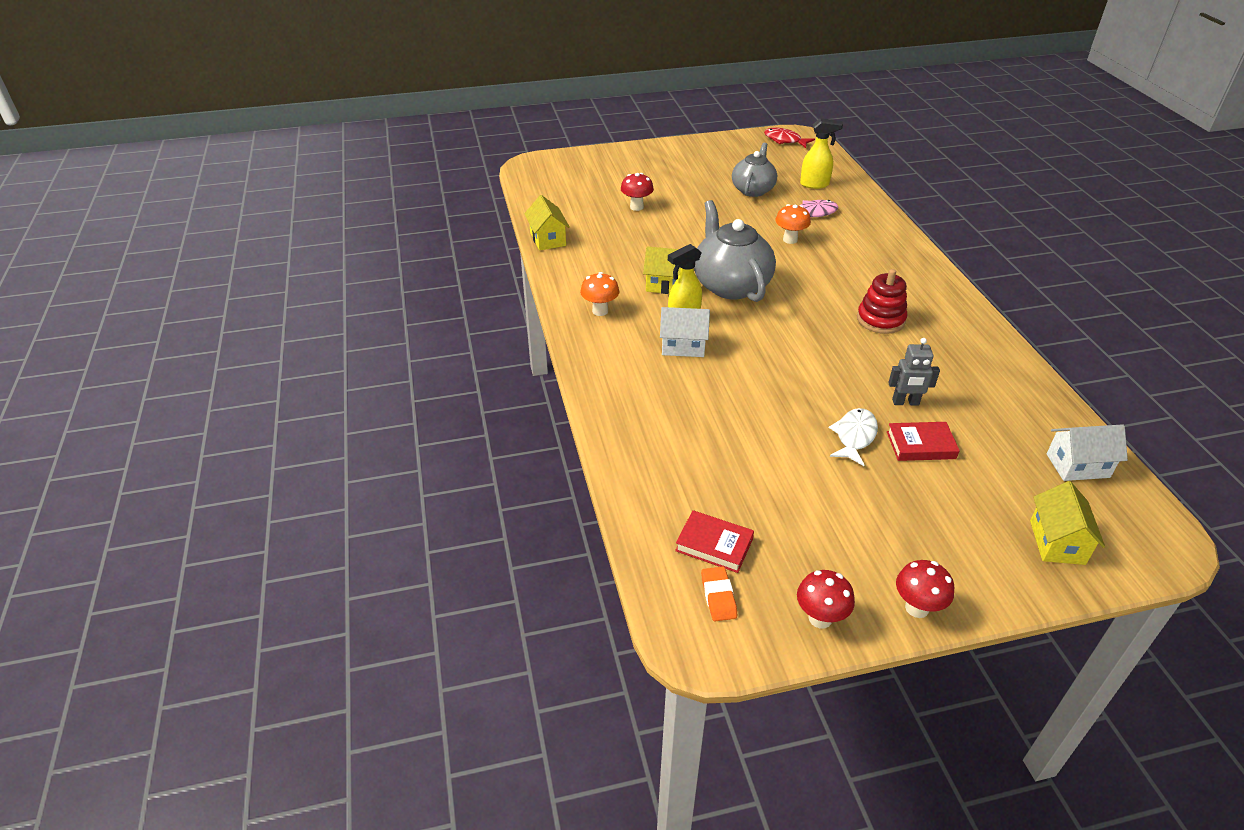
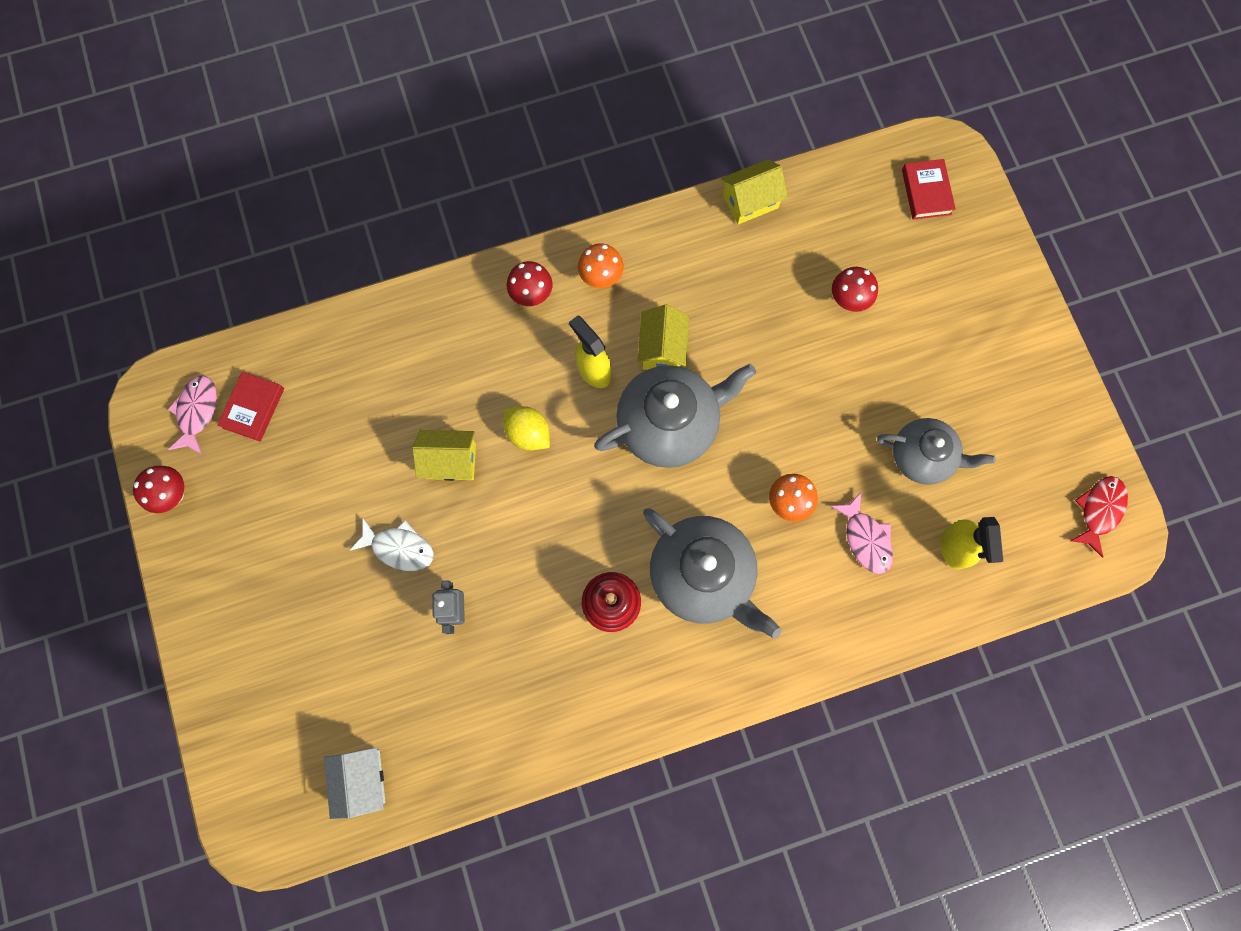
camera: 85 degrees right, 35 degrees up
(683, 346) = (541, 372): white house -> none
(718, 596) = (197, 412): orange eraser -> pink fish
(739, 355) = (528, 433): none -> yellow lemon
(850, 277) = (702, 575): none -> grey teapot
(917, 608) = (183, 578): red mushroom -> red mushroom (532, 296)
(921, 445) = (388, 615): red book -> red book (926, 192)
(1057, 542) = (257, 726): yellow house -> yellow house (450, 461)

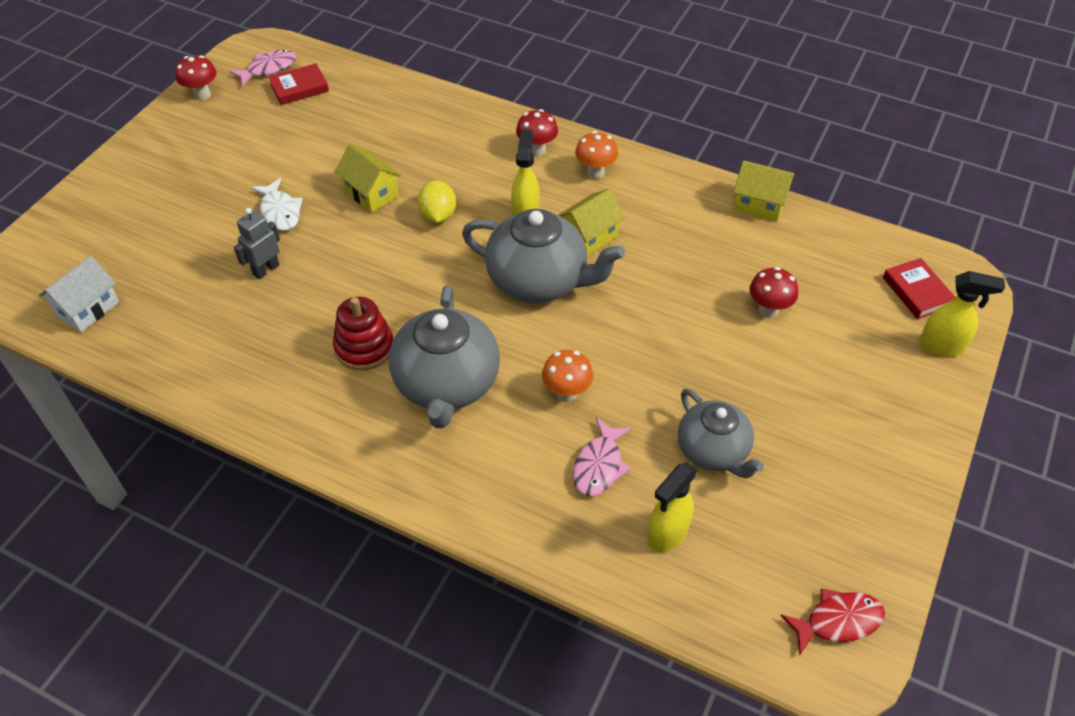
camera: 45 degrees right, 25 degrees down
(926, 192) = (917, 292): red book -> red book turned 60 degrees counterclockwise
(981, 229) = (942, 346): none -> yellow spray bottle

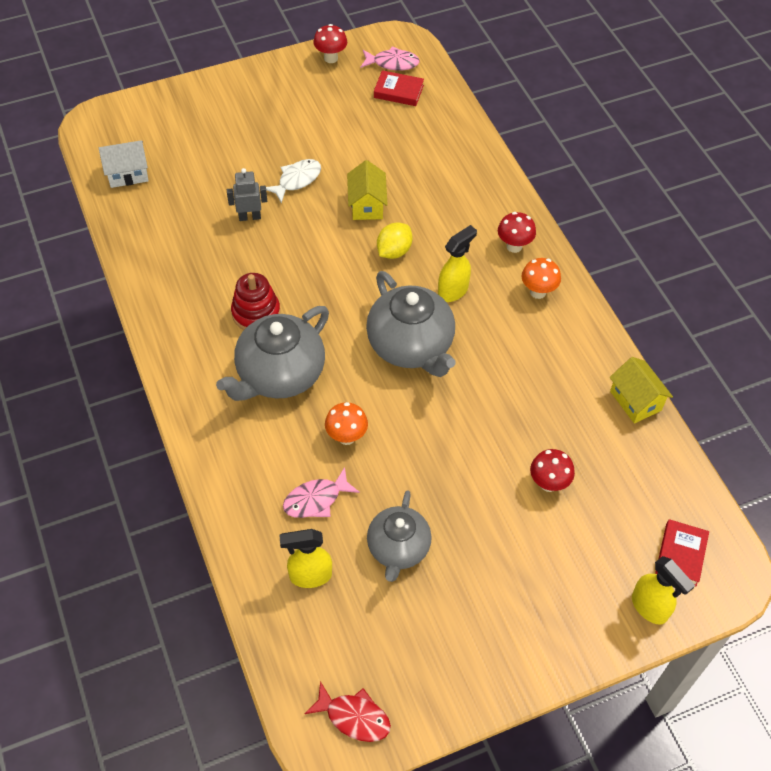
camera: 40 degrees right, 5 degrees up
(280, 212) = (297, 180): white fish -> white fish turned 150 degrees counterclockwise
(589, 237) = (479, 338): yellow house -> none

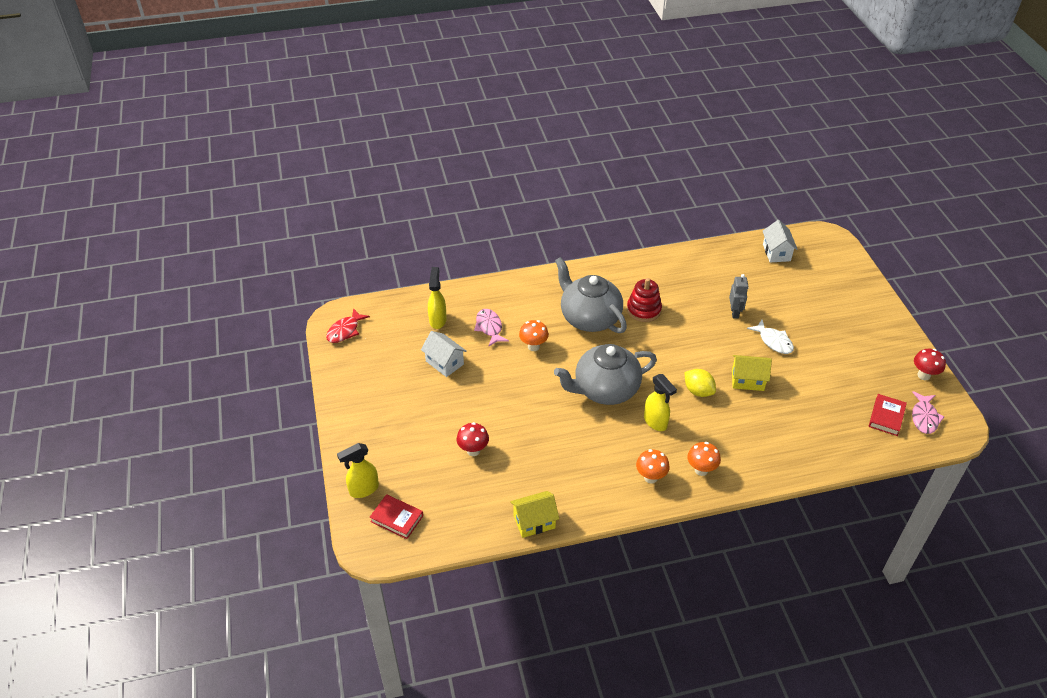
camera: 100 degrees right, 10 degrees down
(398, 548) = (444, 363): grey teapot -> white house
(514, 246) = (701, 470): red mushroom -> orange mushroom

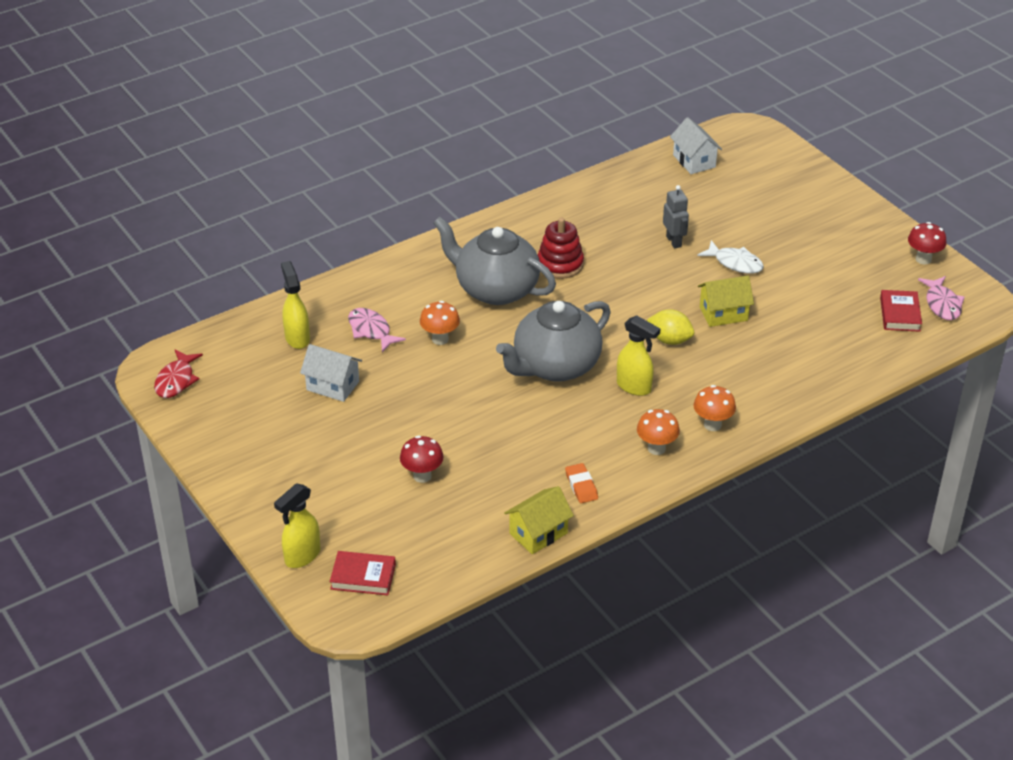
camera: 20 degrees left, 5 degrees down
(582, 492) = (581, 486): none -> orange eraser

